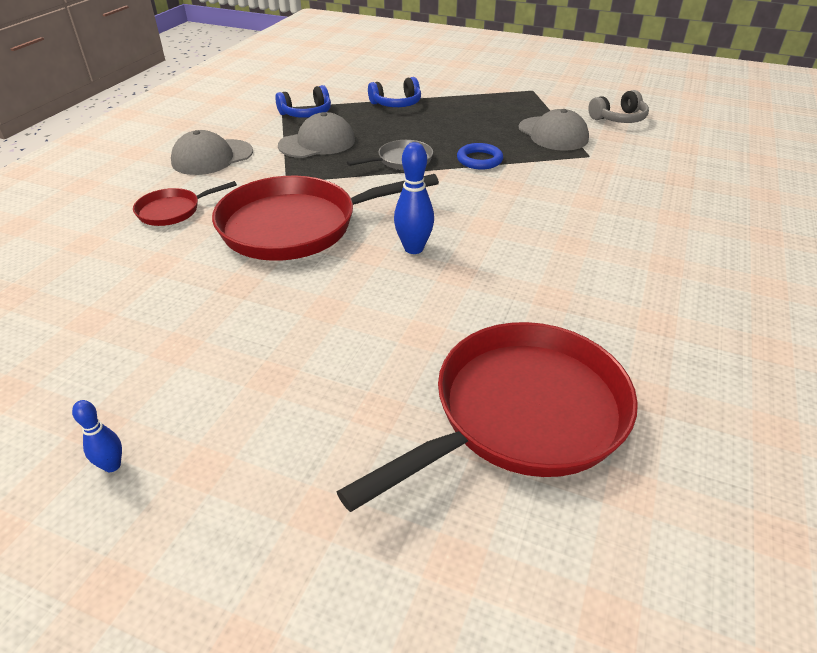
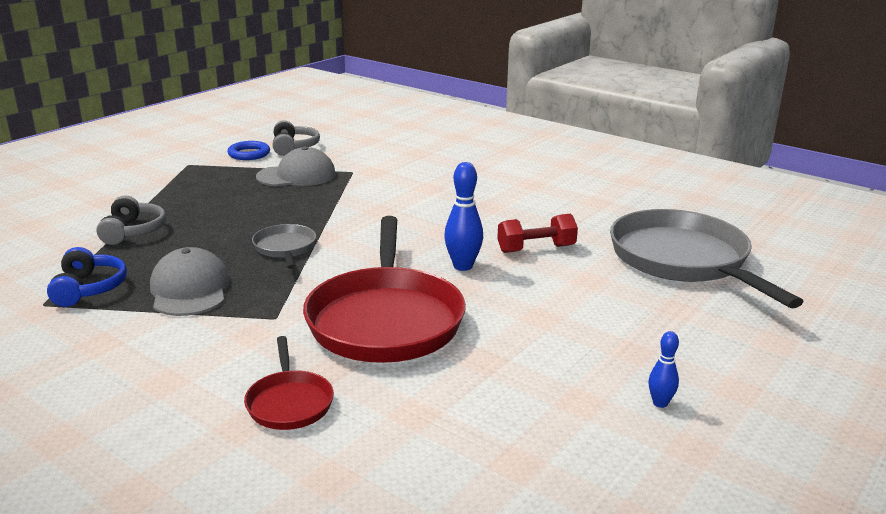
camera: 75 degrees left, 15 degrees down
(112, 465) = (740, 437): blue bowling pin -> blue bowling pin (660, 403)
(212, 157) = (153, 367): grey cap -> none
(396, 104) = (133, 231): blue headphones -> grey headphones
(479, 160) = (319, 213): blue ring -> blue ring (249, 154)
(480, 288) = (536, 249): none -> red dumbbell
(521, 414) = (683, 260): red pan -> grey pan

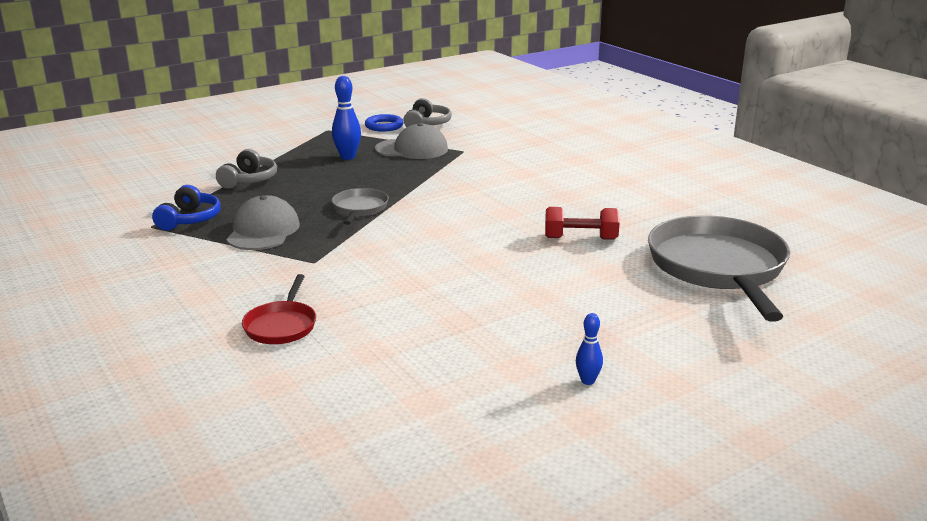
camera: 20 degrees right, 0 degrees up
(385, 319) = (401, 277): red pan -> none
(463, 266) = (501, 244): blue bowling pin -> blue bowling pin (348, 157)

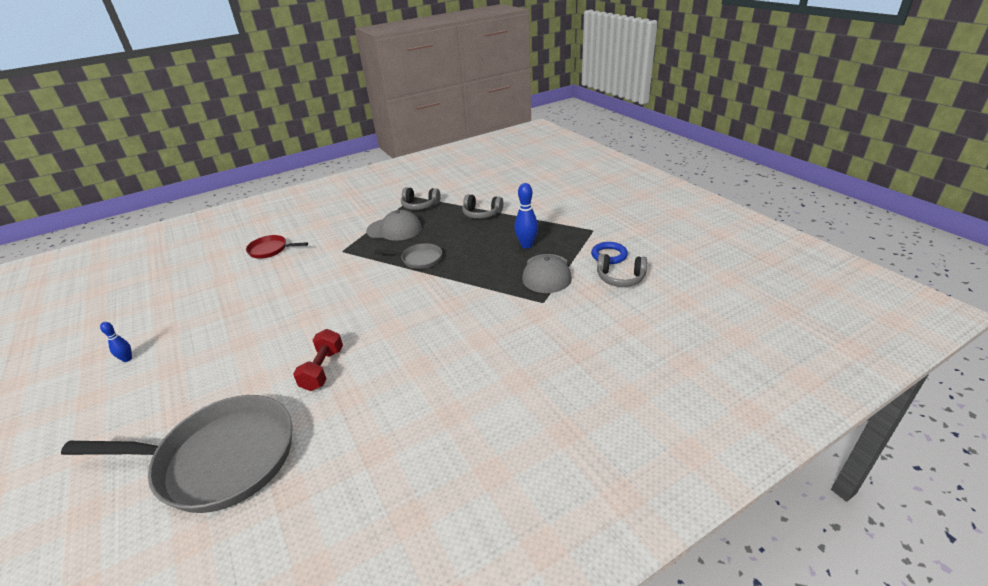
camera: 95 degrees right, 10 degrees up
(189, 219) = (420, 205): blue headphones -> grey headphones

